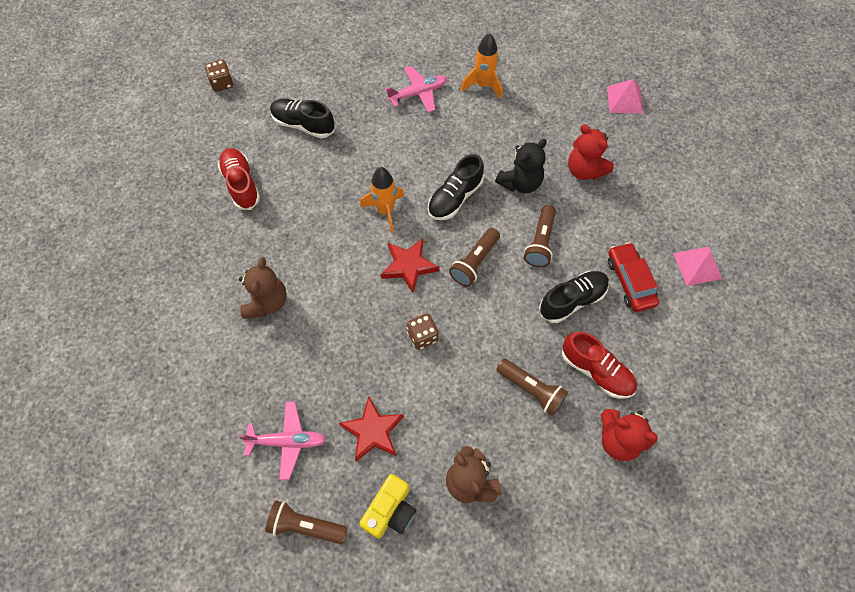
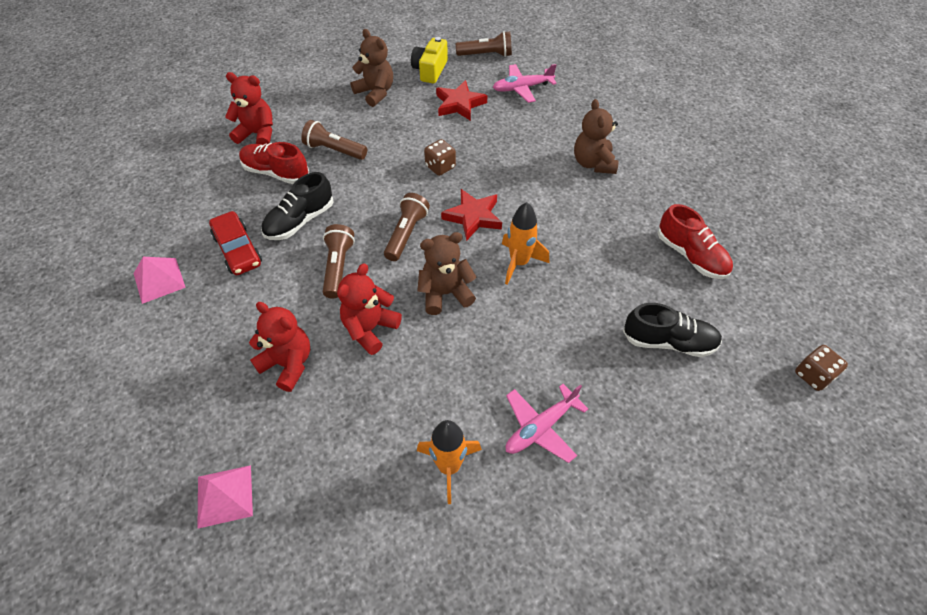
camera: 165 degrees right, 10 degrees down
(455, 198) = (445, 293): black shoe -> brown teddy bear
(520, 183) = (370, 329): black teddy bear -> red teddy bear

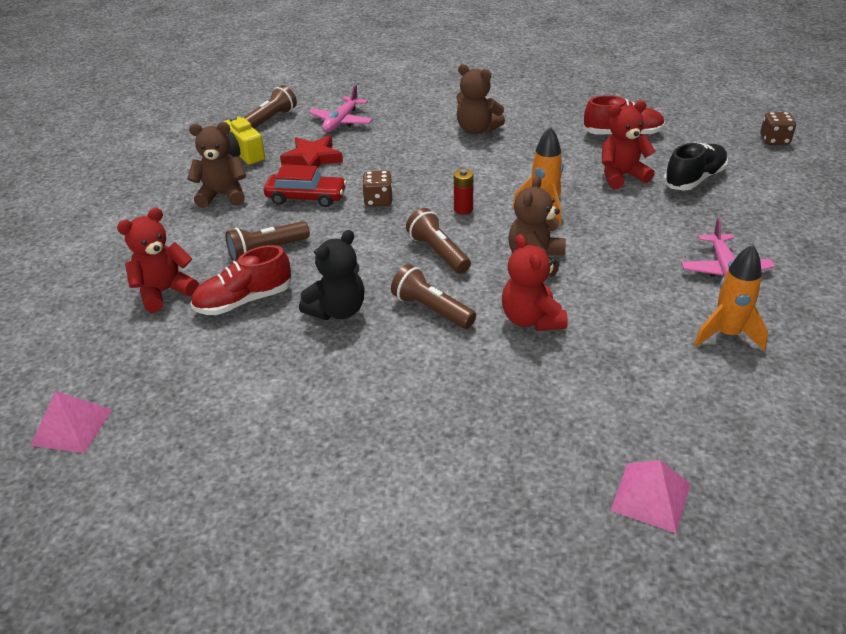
camera: 50 degrees left, 15 degrees down
(159, 280) = (295, 449): pink pyramid -> pink pyramid (72, 427)
(238, 250) = (324, 369): red car -> red car (306, 197)
(288, 364) = (522, 389): red teddy bear -> red teddy bear (621, 176)
(300, 221) = (337, 310): black shoe -> black teddy bear
(473, 217) = (463, 209): red star -> red battery

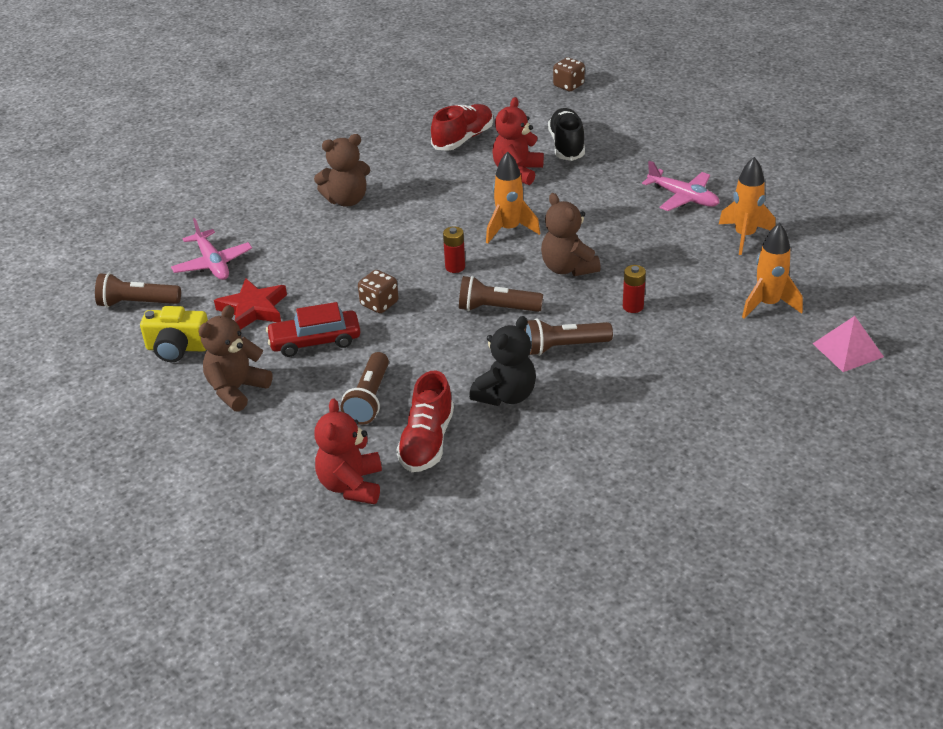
camera: 50 degrees left, 0 degrees up
(72, 427) = (481, 607): pink pyramid -> none
(270, 120) = (137, 303): brown flashlight -> brown flashlight turned 75 degrees counterclockwise
(306, 197) = (315, 341): red car -> red car turned 150 degrees counterclockwise
(337, 310) = (506, 395): black teddy bear -> black teddy bear turned 45 degrees clockwise
(531, 319) = (633, 306): red teddy bear -> red battery
(646, 401) = (768, 304): none -> orange rocket

